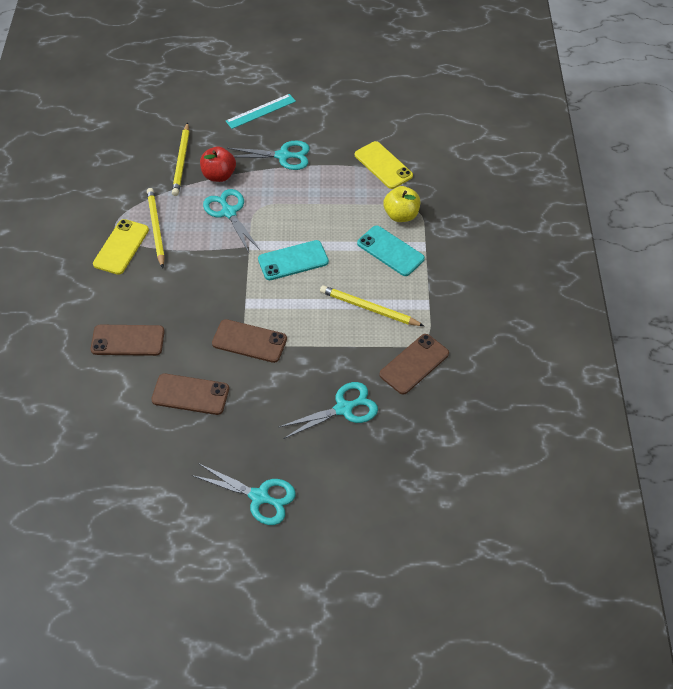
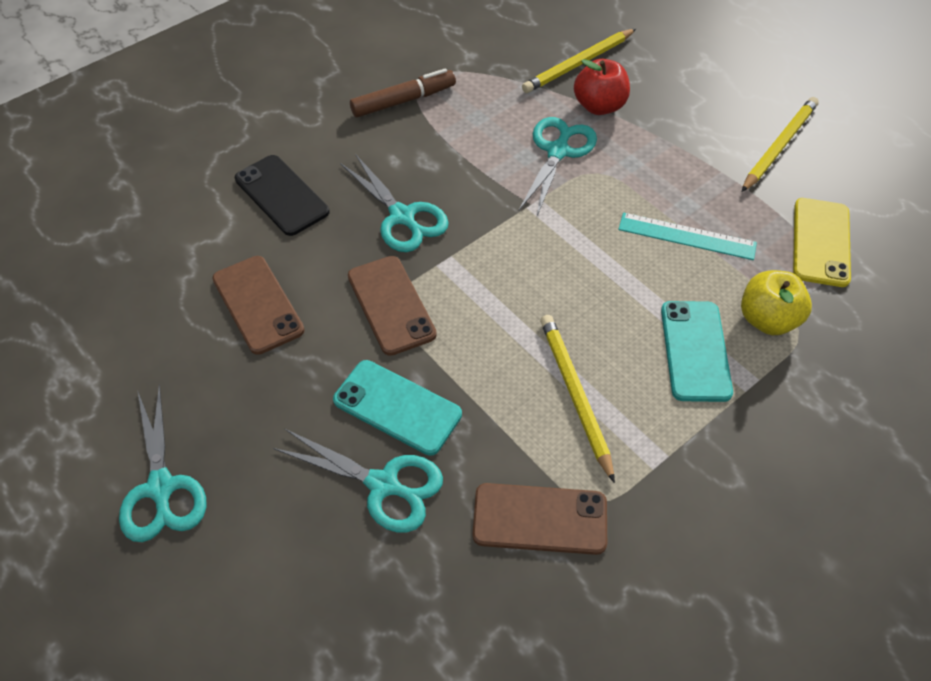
camera: 50 degrees right, 0 degrees up
(121, 247) = (403, 101): yellow phone -> brown marker
(128, 340) = (281, 195): brown phone -> black phone
(156, 228) = (461, 109): yellow pencil -> yellow pencil (779, 146)
(261, 111) = (738, 74): turquoise ruler -> turquoise ruler (687, 236)
(283, 156) = (702, 139): turquoise scissors -> turquoise scissors (402, 217)
(293, 260) = (559, 260): turquoise phone -> turquoise phone (397, 407)

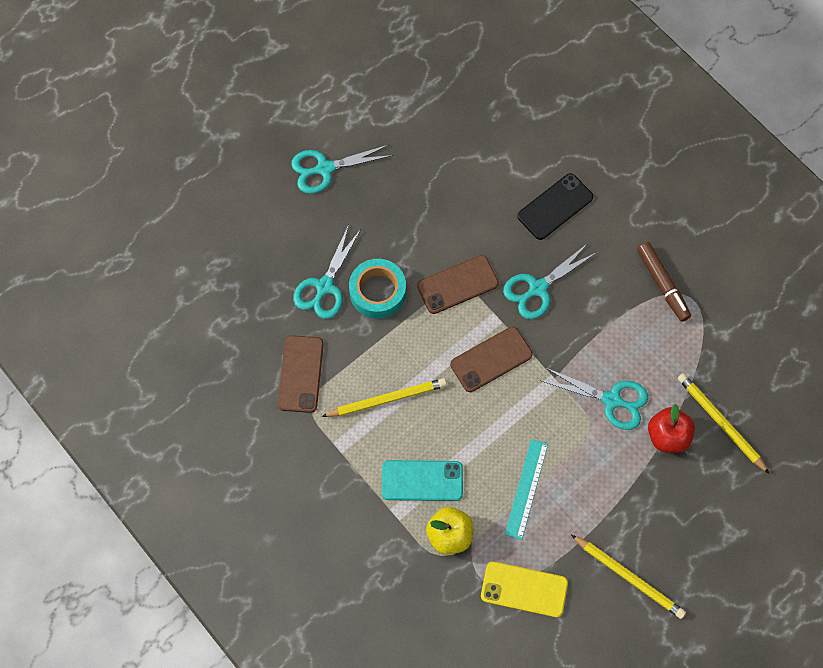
camera: 90 degrees right, 15 degrees up
(258, 304) = (456, 203): brown phone -> brown phone (491, 359)
(397, 407) = (377, 292): turquoise phone -> turquoise tape

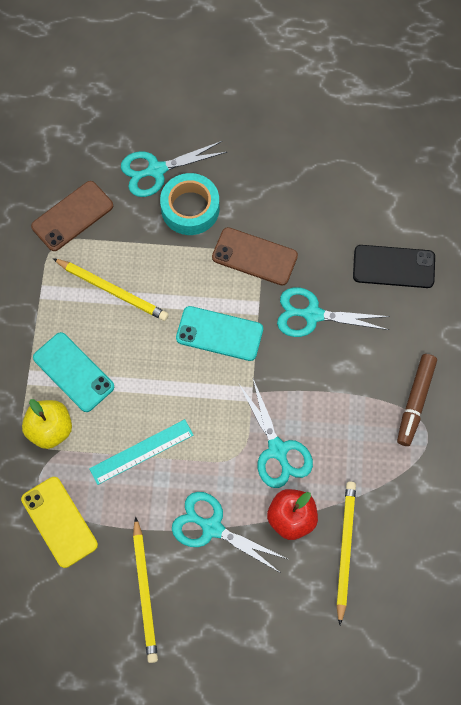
camera: 45 degrees right, 0 degrees up
(324, 169) = (248, 87): turquoise scissors -> turquoise scissors (212, 528)
(491, 359) = (219, 334): brown phone -> turquoise phone

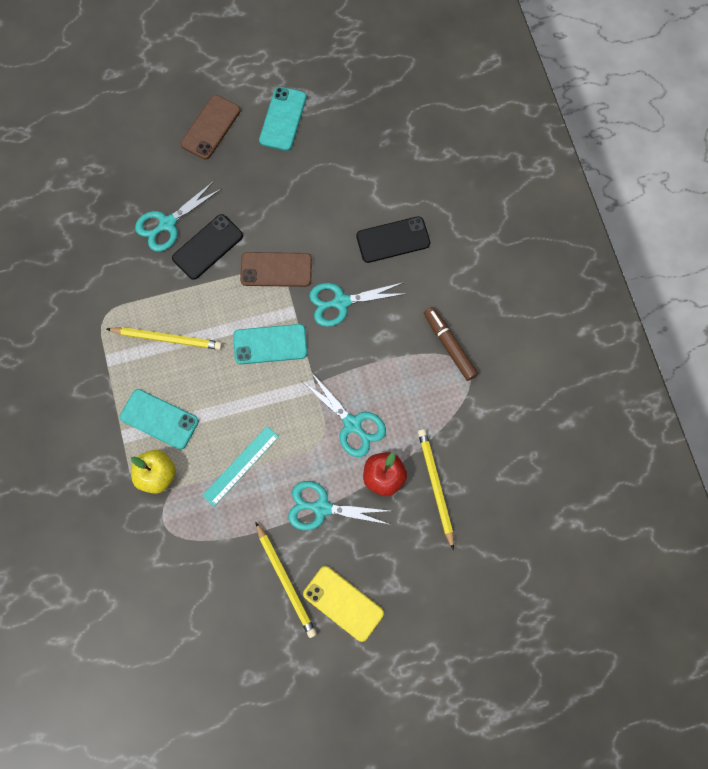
camera: 20 degrees left, 5 degrees up
(59, 522) = (193, 549): yellow phone -> yellow phone (343, 603)
(72, 216) = (110, 287): brown phone -> brown phone (211, 127)
(190, 208) = (207, 247): turquoise tape -> black phone
(319, 99) = (283, 119): none -> turquoise phone
(415, 402) = (449, 345): brown marker -> brown marker turned 150 degrees clockwise

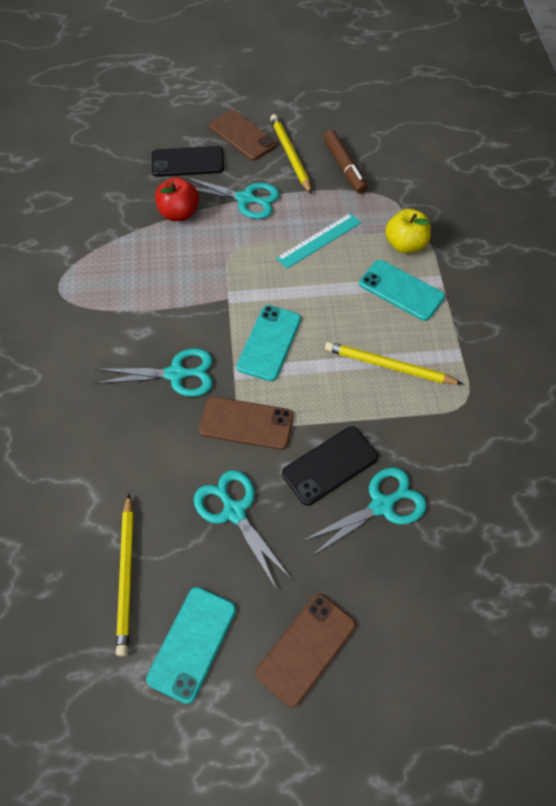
camera: 170 degrees left, 15 degrees down
(270, 344) = (269, 343): turquoise phone -> turquoise phone turned 75 degrees counterclockwise
(343, 603) = (242, 135): yellow phone -> brown phone
(352, 424) = (197, 258): turquoise scissors -> turquoise scissors (234, 511)
(393, 240) = (90, 436): black phone -> black phone (188, 162)
(436, 486) = (131, 200): yellow pencil -> yellow pencil (126, 575)
(449, 345) = (69, 312): brown marker -> brown marker (344, 167)

